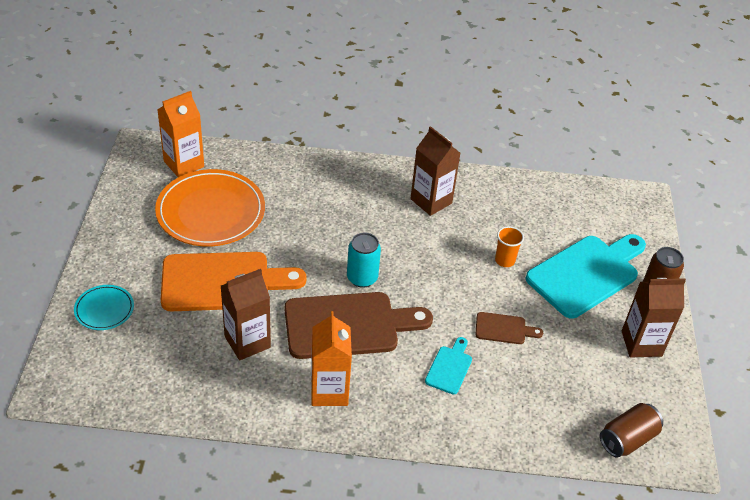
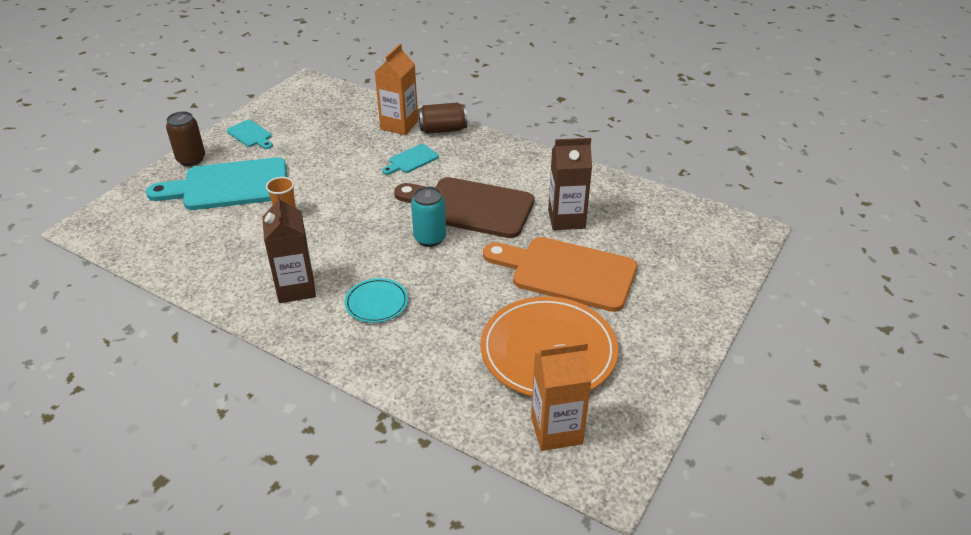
camera: 150 degrees left, 5 degrees down
(104, 309) = (694, 281): turquoise plate -> turquoise plate (376, 303)
(329, 391) = (516, 171): orange carton -> orange carton (399, 125)
(504, 329) = (344, 170): brown cutting board -> none
(627, 439) = (330, 97): brown can -> brown can (443, 130)
(641, 343) = (251, 135): brown carton -> turquoise cutting board

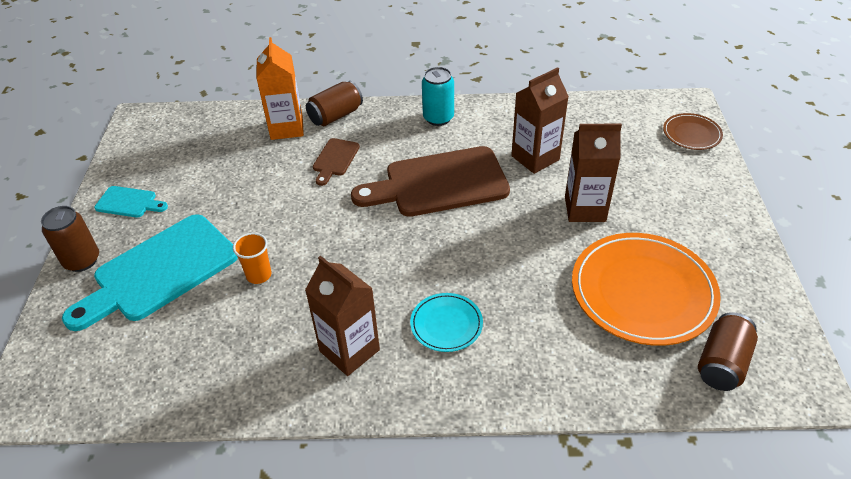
camera: 30 degrees left, 5 degrees up
(411, 160) = (335, 159): turquoise cutting board -> brown cutting board
(430, 238) = (432, 232): turquoise can -> turquoise can (438, 118)
(556, 430) = (722, 363): orange carton -> brown can
(567, 272) = (585, 209): orange cutting board -> brown carton
(728, 255) = (691, 134): none -> brown plate

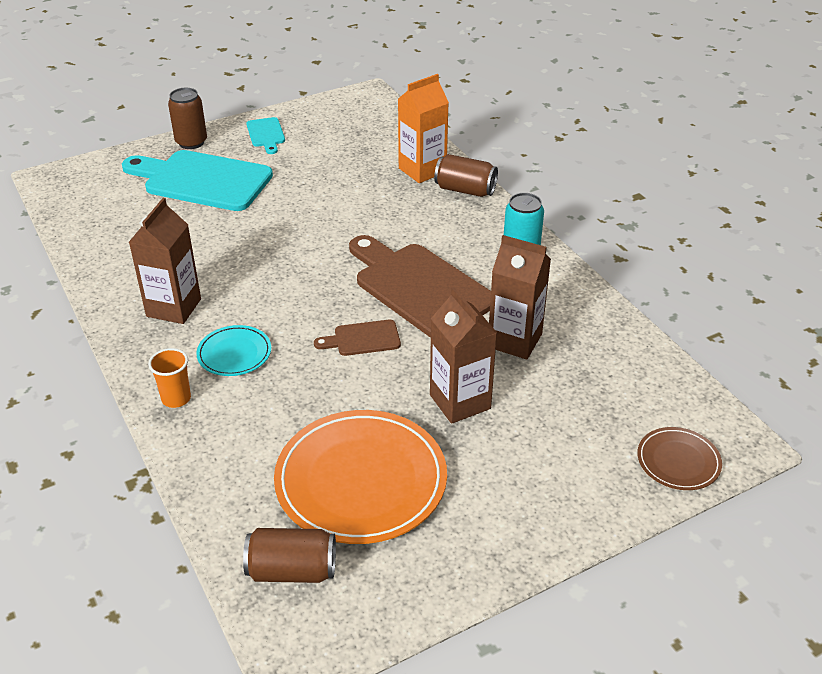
camera: 60 degrees right, 5 degrees down
(259, 275) = (228, 229): orange cup -> orange cup (176, 398)
(335, 159) = (401, 213): brown cutting board -> brown cutting board (362, 339)

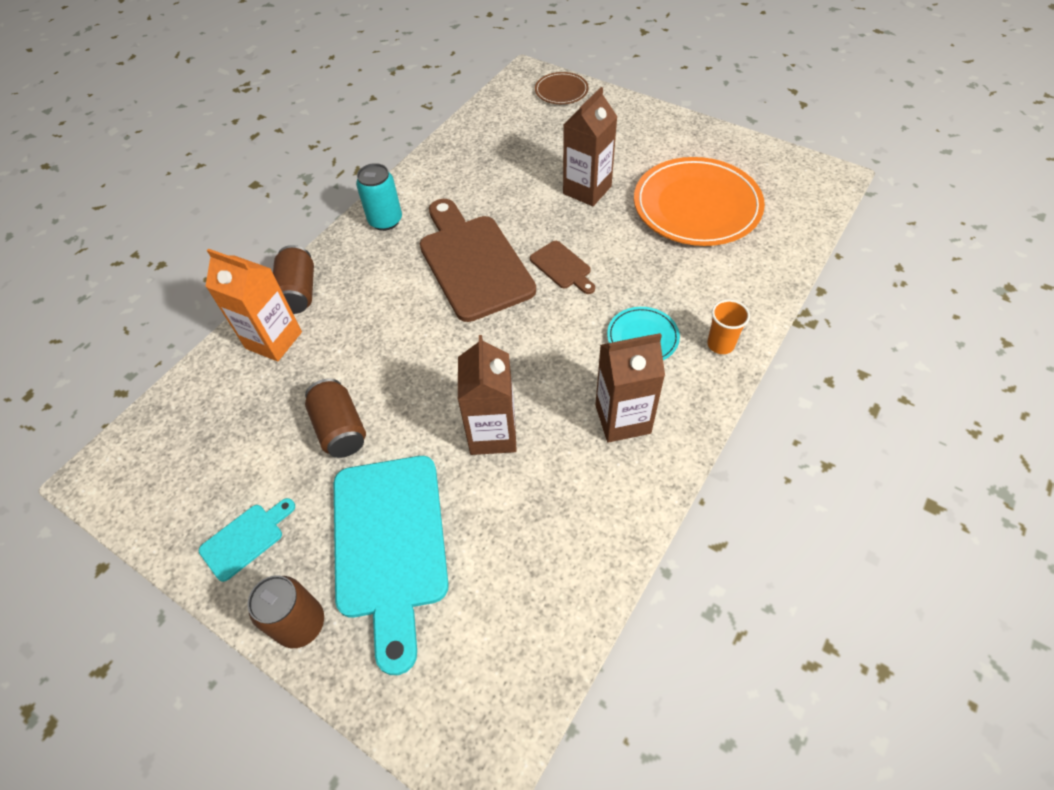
camera: 115 degrees left, 15 degrees up
(292, 570) = (789, 204): brown can -> brown can (340, 429)
(419, 287) = (473, 262): brown cutting board -> brown cutting board turned 135 degrees clockwise
(514, 340) = (502, 187): brown carton -> brown carton (492, 433)

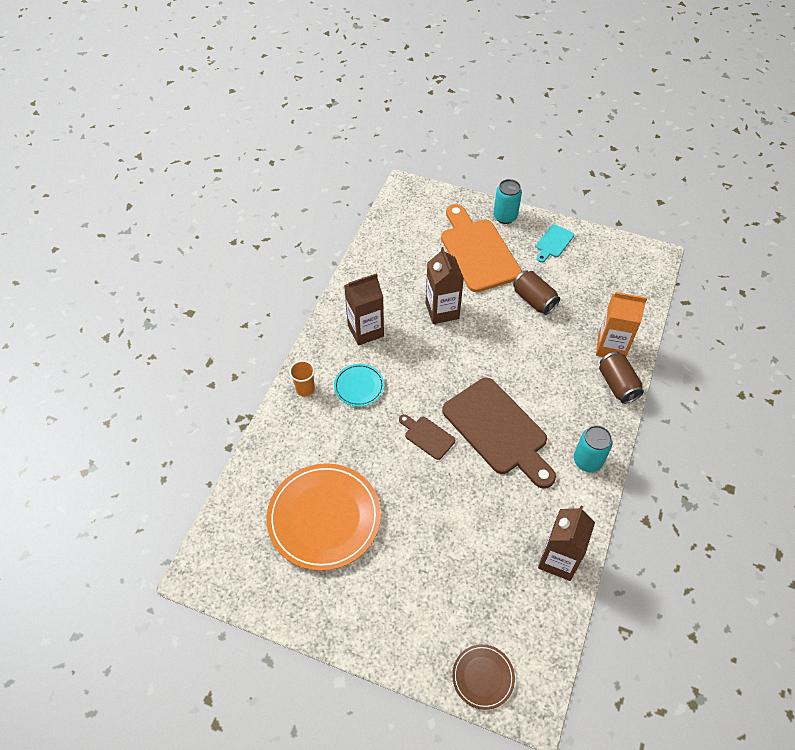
camera: 165 degrees right, 0 degrees up
(301, 624) = (505, 216): brown can -> turquoise can
(390, 544) = (477, 251): turquoise cutting board -> orange cutting board
(587, 190) = (424, 523): brown carton -> brown carton (558, 560)

